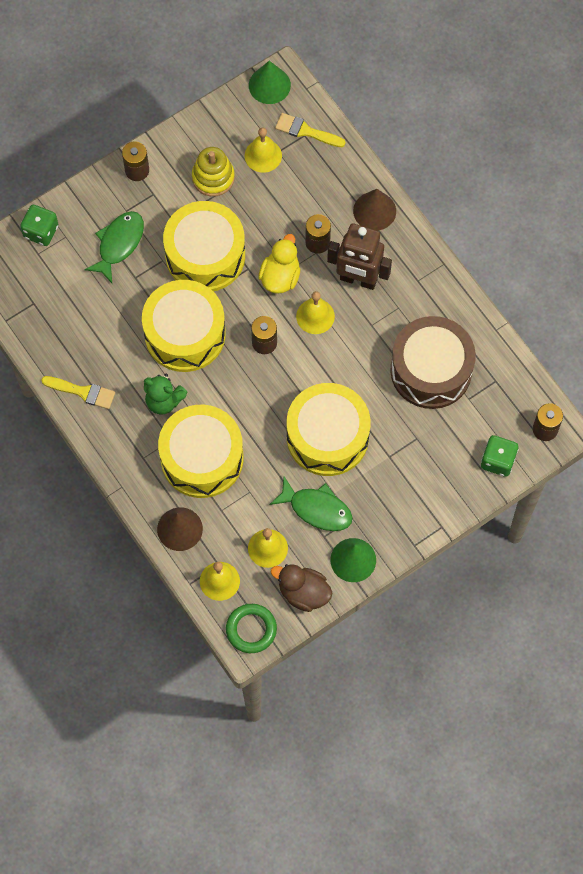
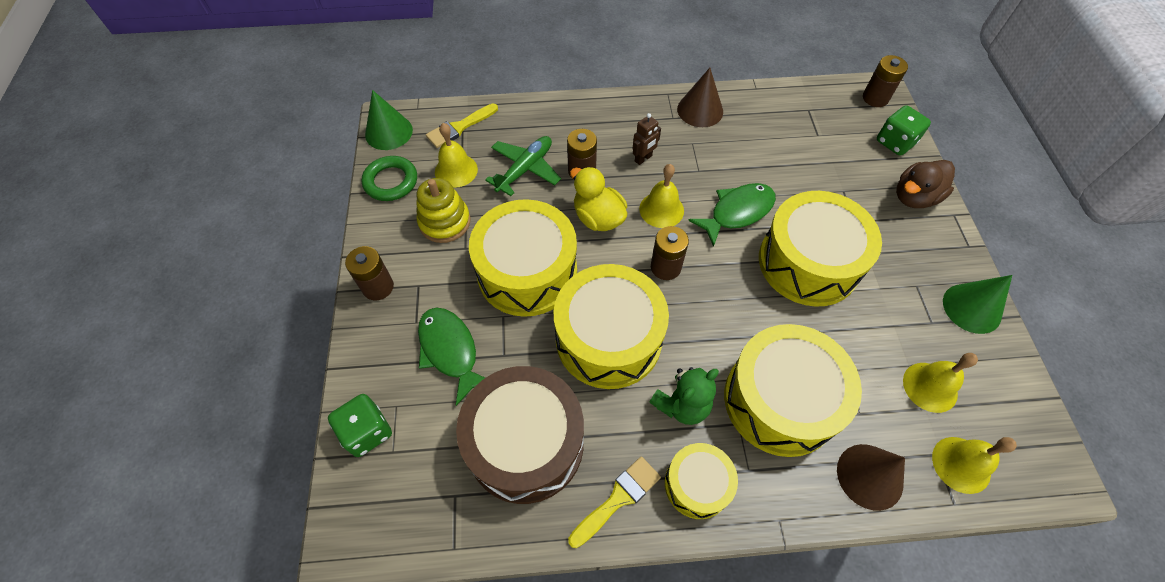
camera: 60 degrees left, 10 degrees down
(116, 432) = (697, 484): none -> yellow drum
(251, 629) = (1042, 461): green ring -> green ring (391, 181)
(294, 202) = (525, 169): none -> green plane
(303, 593) = (1002, 377): brown duck -> brown duck (914, 197)
(317, 509) = (894, 313): green fish -> green fish (737, 212)
(358, 279) = (643, 159): brown robot -> brown robot, size x0.47
(374, 211) = (580, 116): brown cone -> brown cone (700, 110)
(431, 370) = (773, 148): brown drum -> brown drum (525, 443)

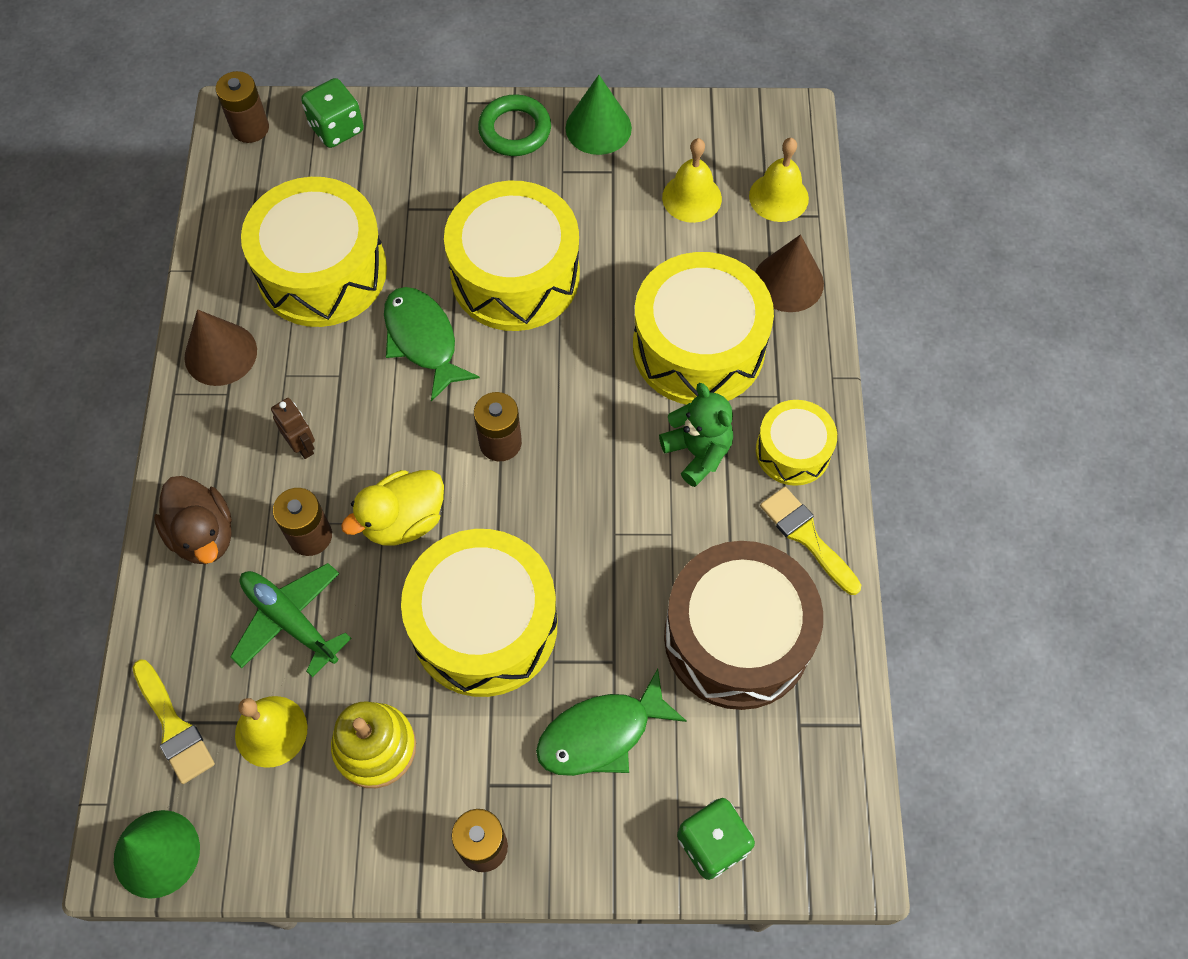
camera: 85 degrees left, 5 degrees up
(391, 181) = (274, 841): green ring -> green ring (515, 130)
(608, 338) = (601, 526): yellow drum -> yellow drum (322, 271)
(661, 209) = (402, 434): yellow bell -> none
(914, 197) = (432, 135): brown duck -> brown duck (203, 534)

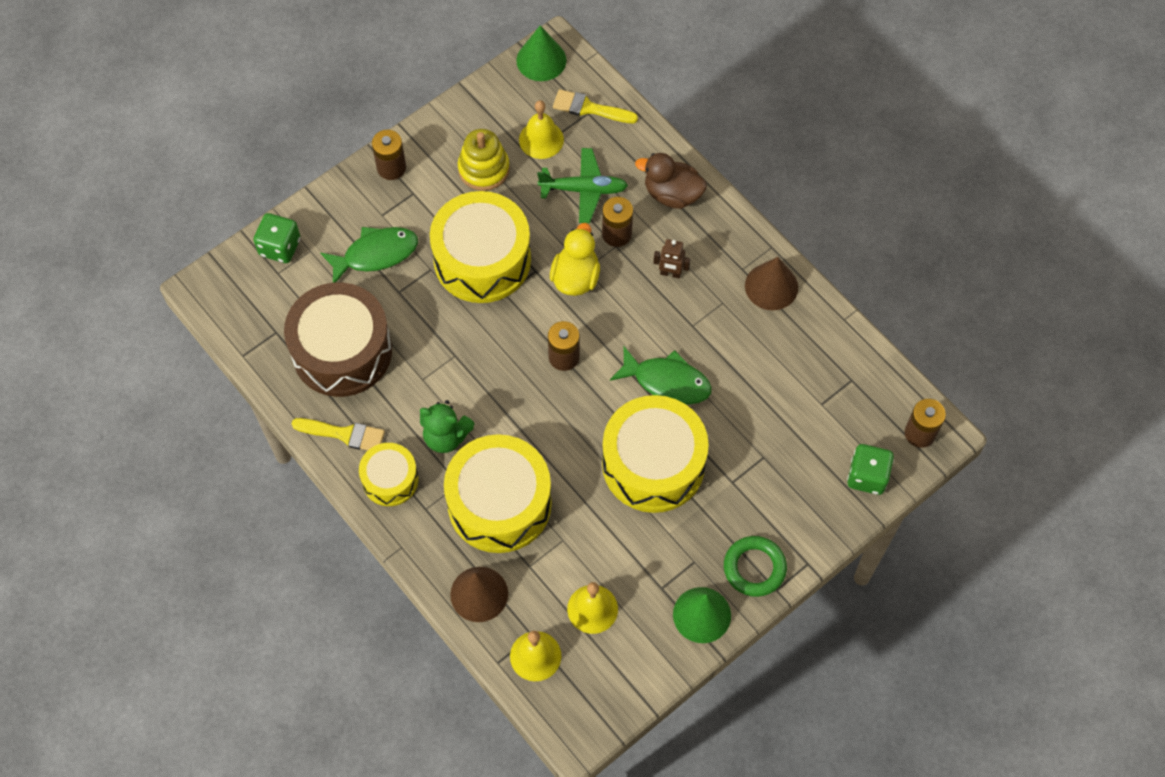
camera: 140 degrees right, 0 degrees up
(322, 271) = (769, 377): yellow drum -> none
(601, 734) = (376, 254): green fish -> green fish turned 45 degrees clockwise

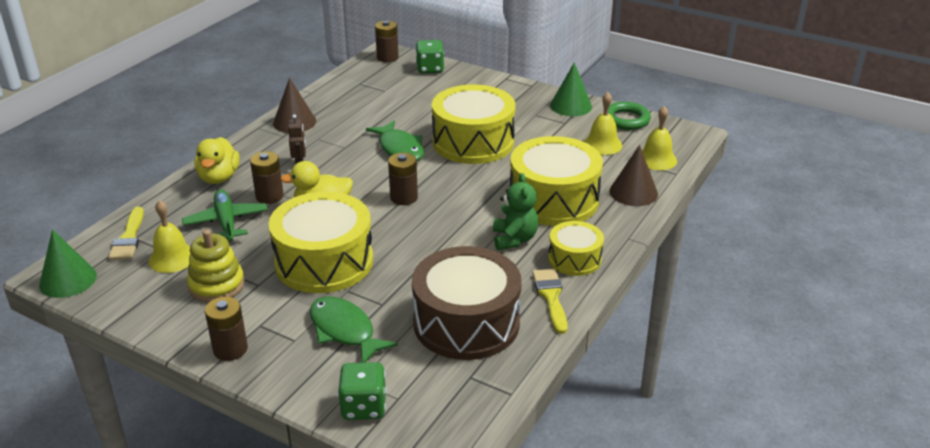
camera: 110 degrees left, 30 degrees down
(667, 381) = (400, 149): green fish -> green fish turned 150 degrees clockwise
(672, 194) = (219, 178): brown duck -> yellow duck
(754, 568) = (523, 94): green ring -> green ring (626, 120)

